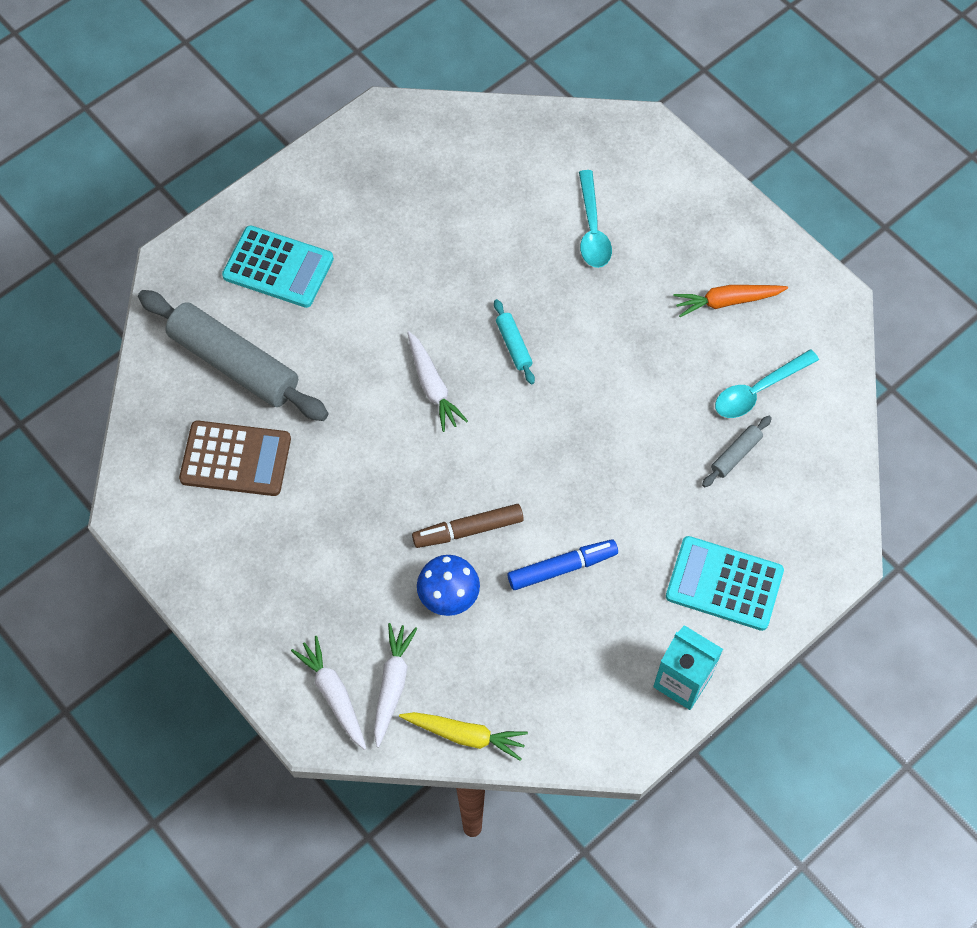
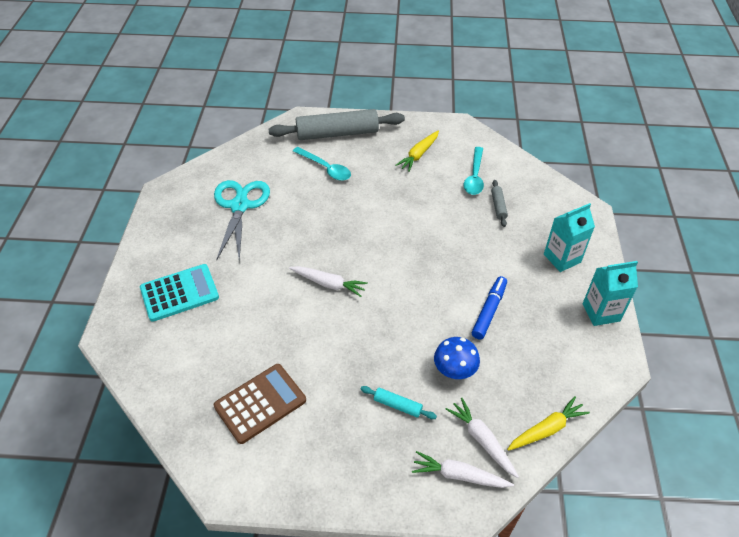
camera: 45 degrees left, 15 degrees down
(234, 364) = (205, 357): grey rolling pin -> grey rolling pin (337, 133)
(443, 204) = (240, 206): none -> turquoise scissors
(468, 530) = (425, 332): brown marker -> none
(514, 345) = (347, 237): turquoise rolling pin -> turquoise rolling pin (397, 405)
(724, 584) = (562, 258): turquoise calculator -> turquoise carton
(727, 301) = (418, 155): orange carrot -> yellow carrot

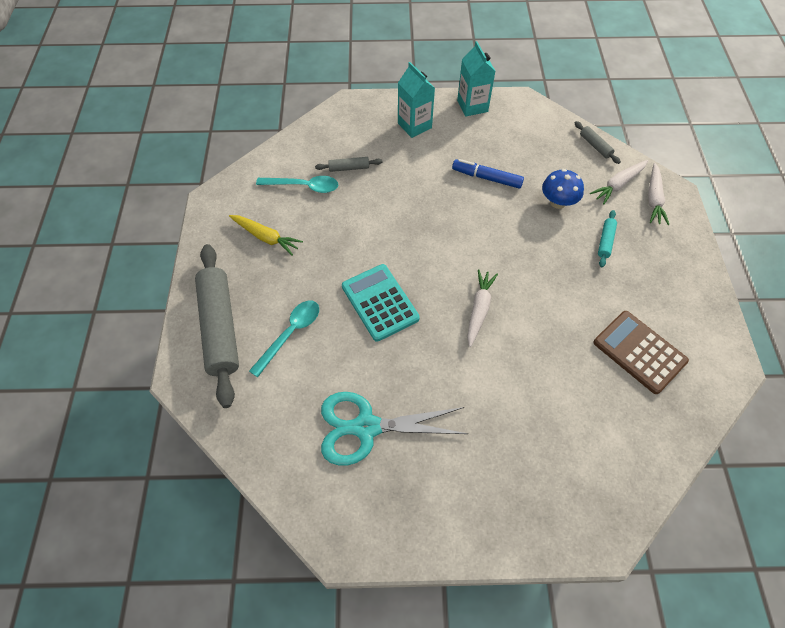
camera: 95 degrees left, 10 degrees up
(179, 293) = (523, 469): turquoise calculator -> turquoise calculator (380, 302)
(546, 429) = (595, 146): yellow carrot -> grey rolling pin

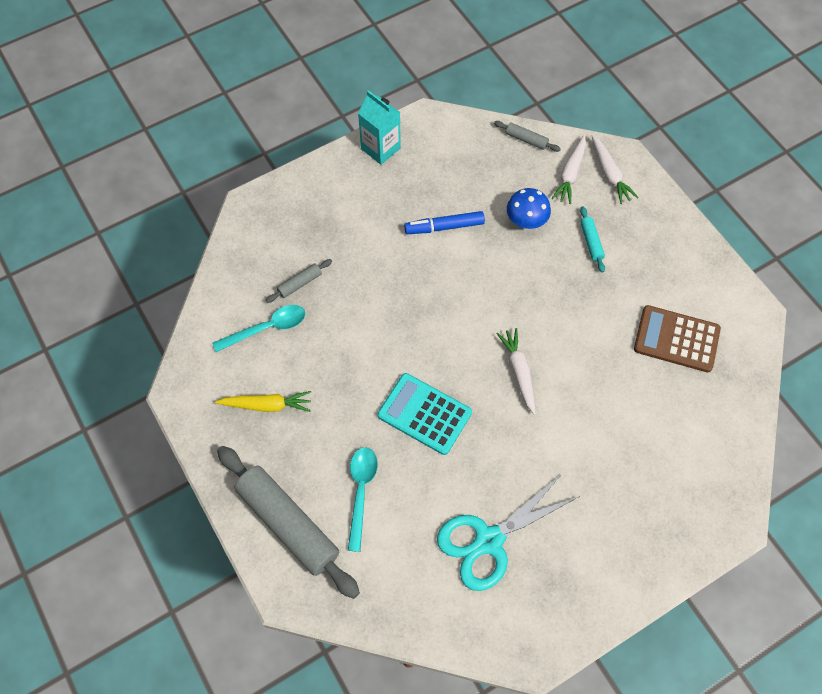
camera: 30 degrees left, 5 degrees up
(414, 125) = (335, 200): turquoise carton -> none

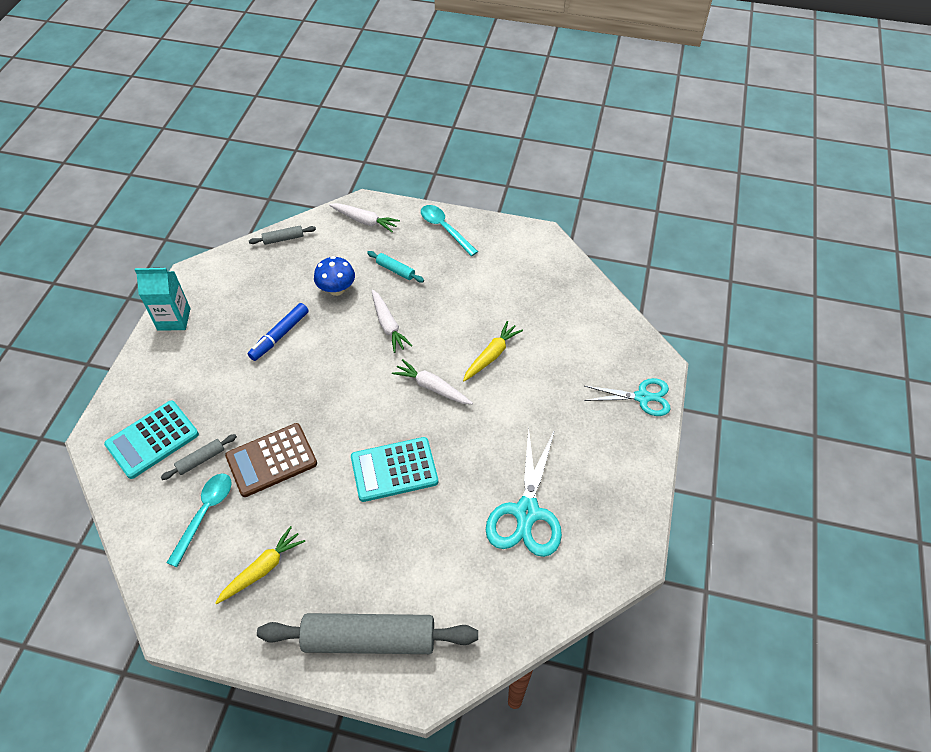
camera: 45 degrees left, 10 degrees down
(282, 239) = (152, 439): none -> turquoise calculator
(300, 283) = (201, 460): grey rolling pin -> grey rolling pin turned 45 degrees clockwise
(361, 492) = (402, 564): turquoise spoon -> turquoise spoon (445, 229)
(570, 174) = (337, 239): white carrot -> white carrot (388, 325)
(595, 386) = (491, 355): none -> yellow carrot
(676, 339) = (511, 287): brown calculator -> brown calculator (271, 460)
(688, 537) = (642, 397): none -> turquoise scissors

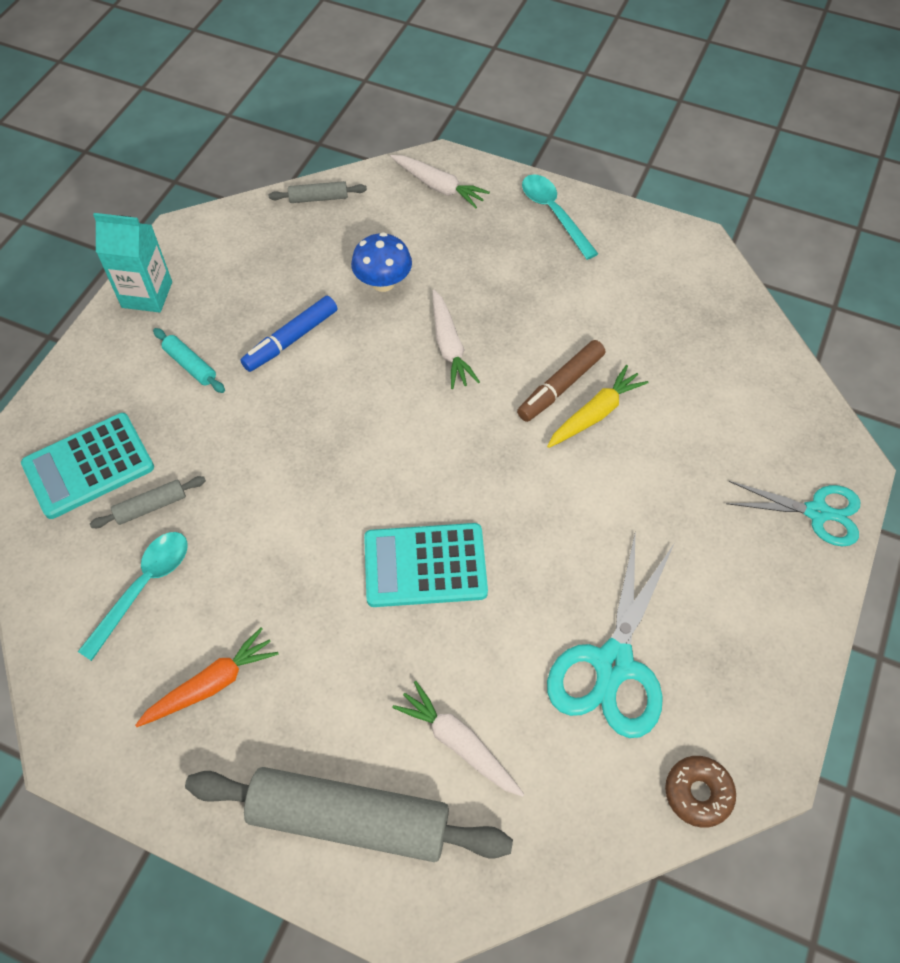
camera: 10 degrees right, 5 degrees up
(262, 569) = (211, 684): yellow carrot -> orange carrot
(271, 460) = (250, 523): brown calculator -> none
(395, 270) = (472, 265): turquoise rolling pin -> turquoise rolling pin (190, 365)
(432, 387) = (500, 449): white carrot -> white carrot (458, 743)
(466, 341) = (560, 386): none -> brown marker
(592, 583) = (698, 793): none -> brown donut

